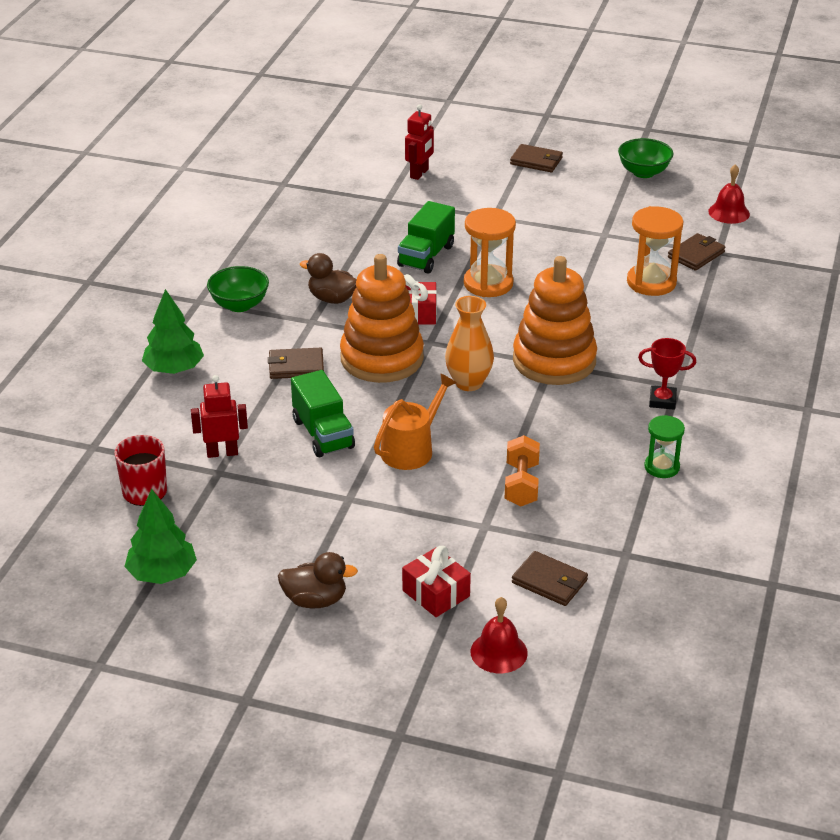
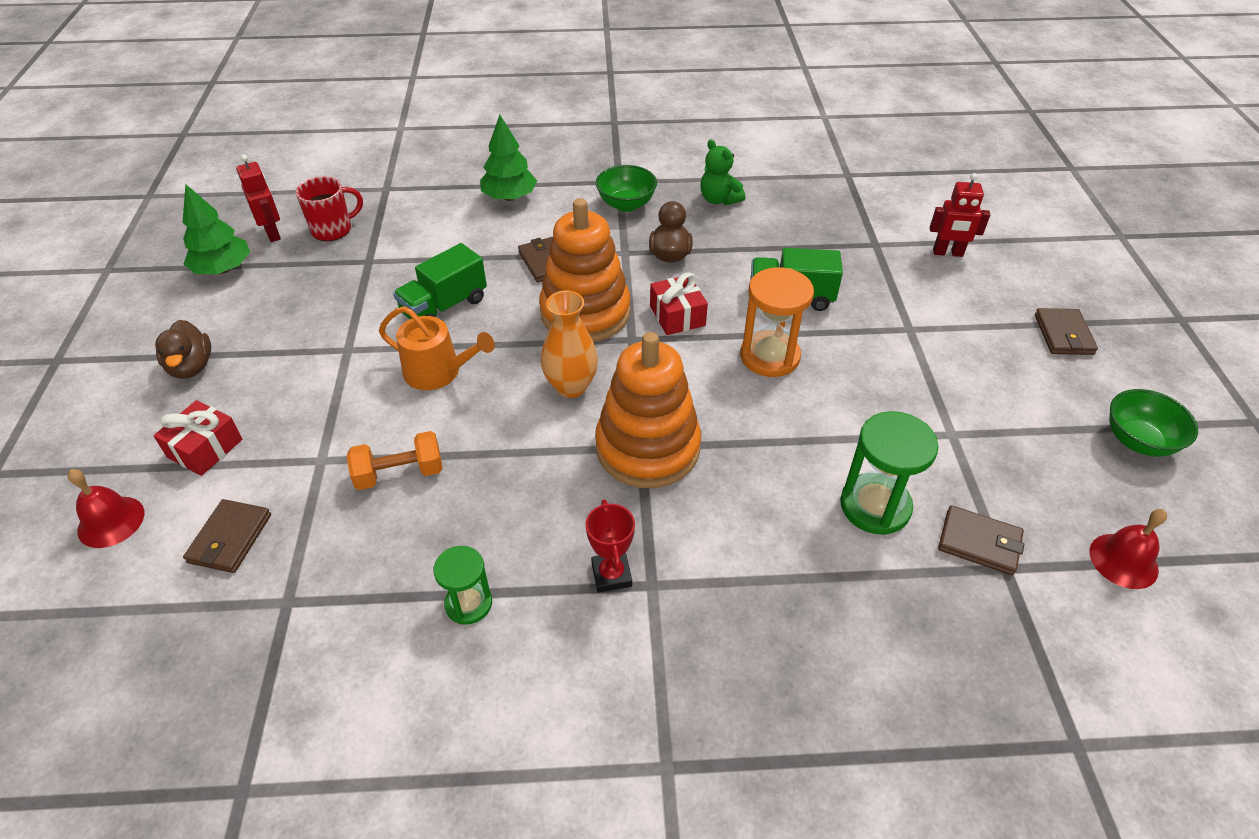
camera: 70 degrees right, 10 degrees up
(222, 452) = (397, 255): red robot -> red robot (273, 233)
(270, 255) = (719, 199): none -> green teddy bear
(651, 282) = (875, 506): orange hourglass -> green hourglass

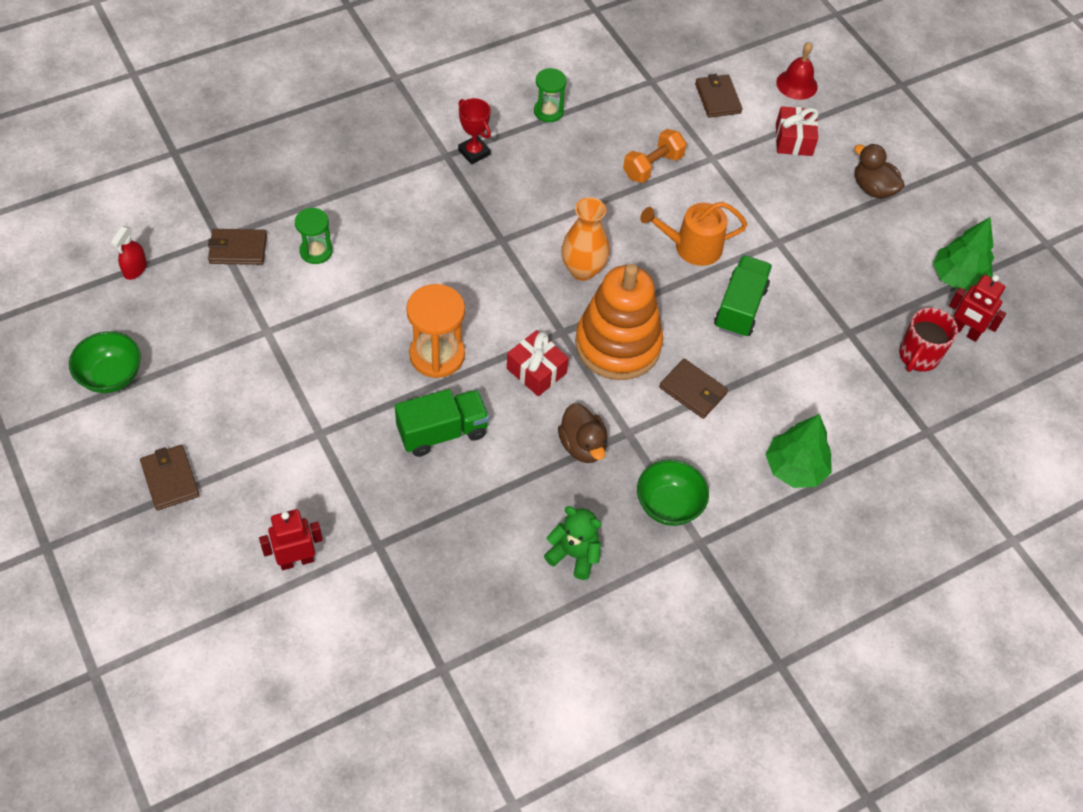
camera: 150 degrees right, 10 degrees up
(647, 448) = (496, 240): orange stacking toy -> none
(875, 506) = (316, 251): green hourglass -> green hourglass, size x0.62
(1123, 560) = (135, 269): red bell -> red spray bottle

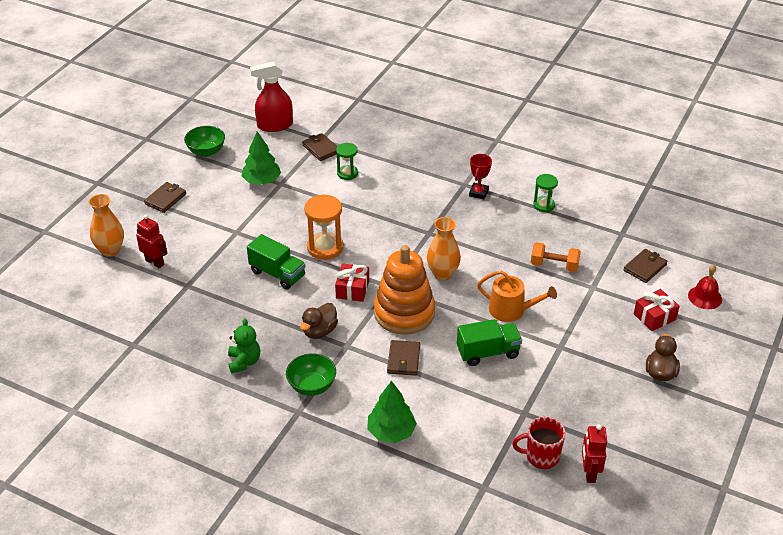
camera: 60 degrees right, 15 degrees down
(135, 269) = (275, 125): red spray bottle -> red spray bottle, size x1.97
(220, 603) = (110, 250): none -> orange vase
(692, 247) = (511, 310): orange watering can -> orange watering can turned 150 degrees clockwise
(957, 278) = (633, 450): green tree -> green tree (262, 181)

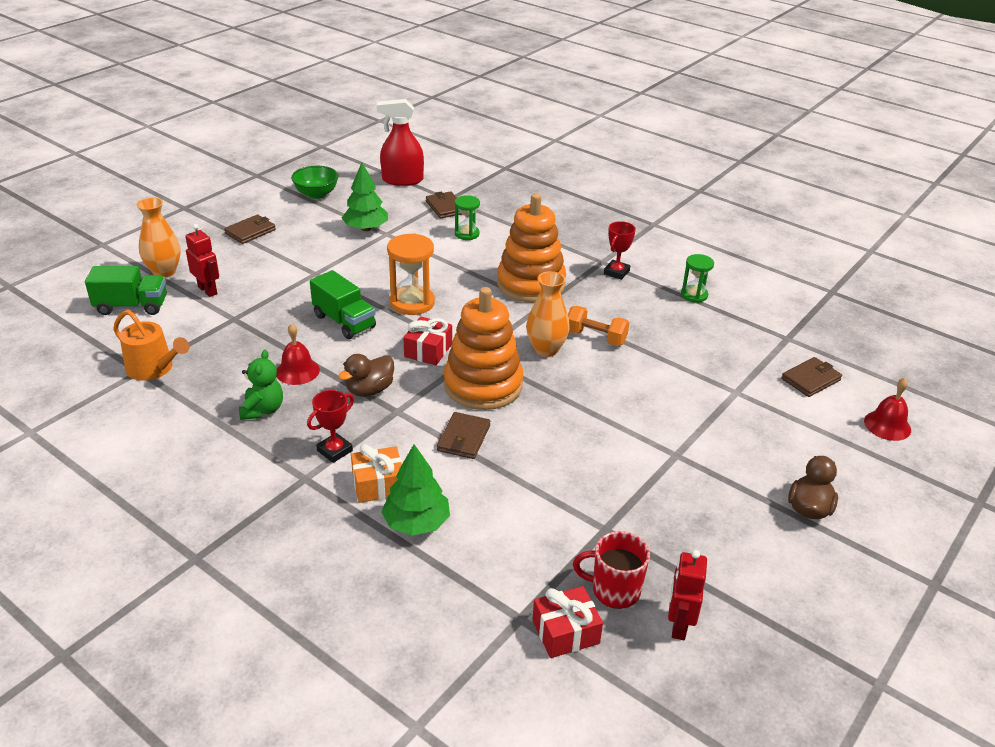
camera: 10 degrees right, 5 degrees down
(257, 324) = (297, 371): none -> red bell
(312, 386) = (334, 451): green bowl -> red trophy
(353, 407) = (378, 484): none -> orange gift
(414, 215) = (531, 284): none -> orange stacking toy
(488, 352) = (577, 447): green truck -> green truck (132, 306)
(511, 310) = (622, 402): orange watering can -> orange watering can (154, 368)
(554, 265) = (691, 360): orange dumbbell -> orange dumbbell (595, 337)
(654, 317) = (813, 438): red gift -> red gift (565, 632)

